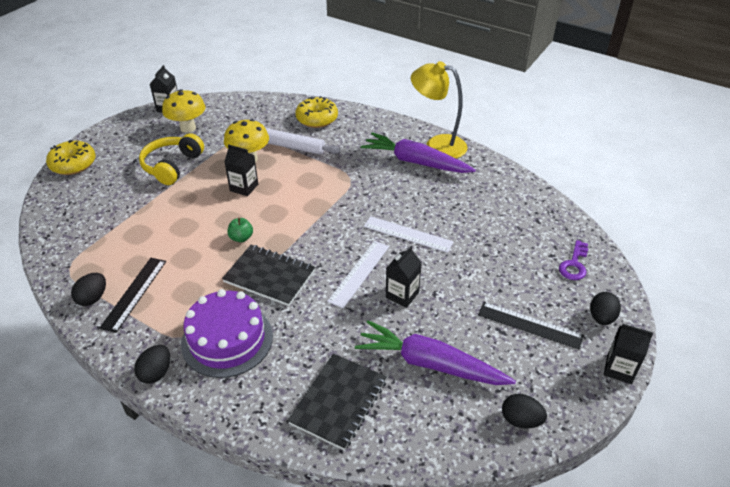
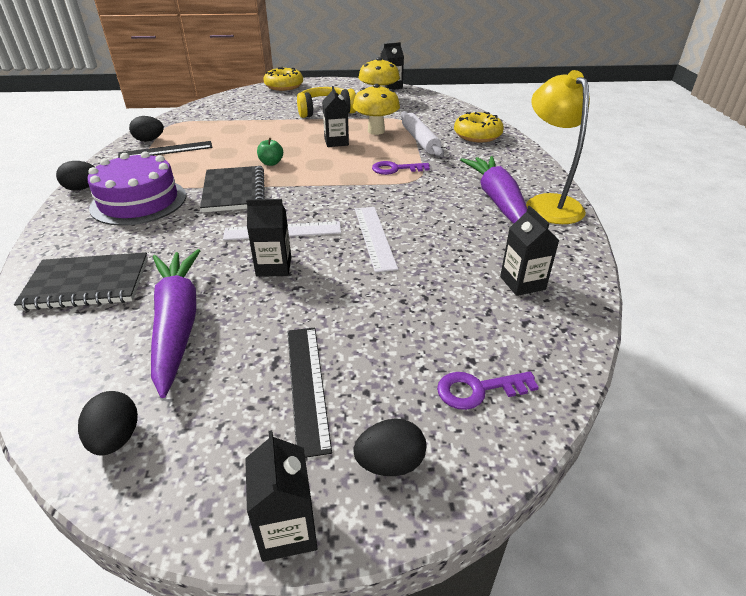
camera: 55 degrees right, 5 degrees down
(325, 180) = (396, 169): none -> purple key
(505, 202) = (522, 283): none -> black carton

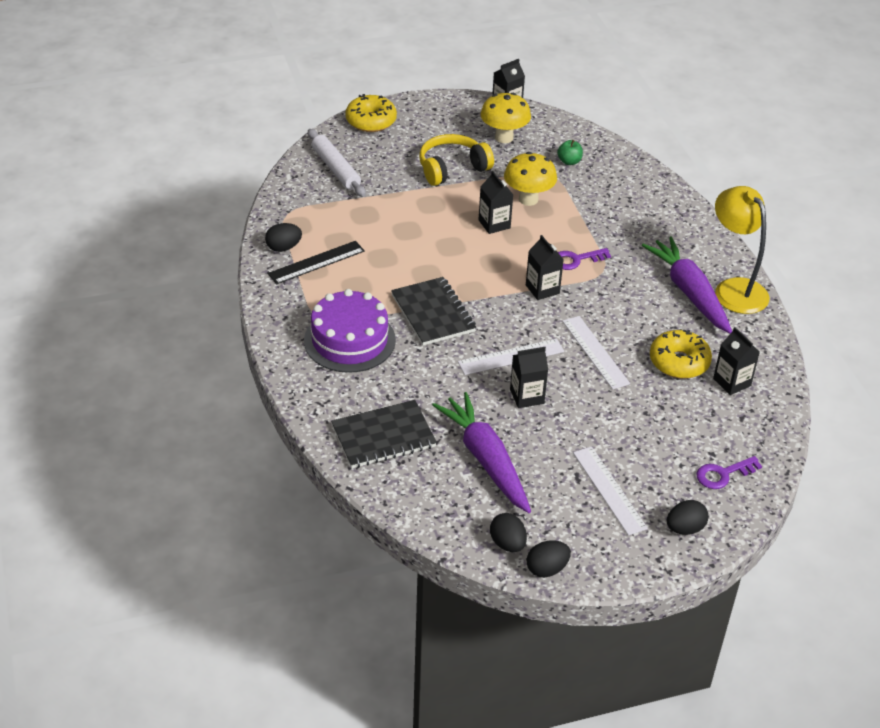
camera: 15 degrees left, 5 degrees up
(82, 188) = (277, 331): black egg -> black egg (547, 569)
(271, 163) = (444, 267): green apple -> green apple (569, 161)
(287, 529) = (643, 571): black carton -> black carton (542, 289)
(307, 385) = (609, 490): black ruler -> white ruler
(420, 140) = (582, 210): white rolling pin -> white rolling pin (336, 169)
(477, 135) = (640, 194): yellow donut -> yellow donut (679, 362)

